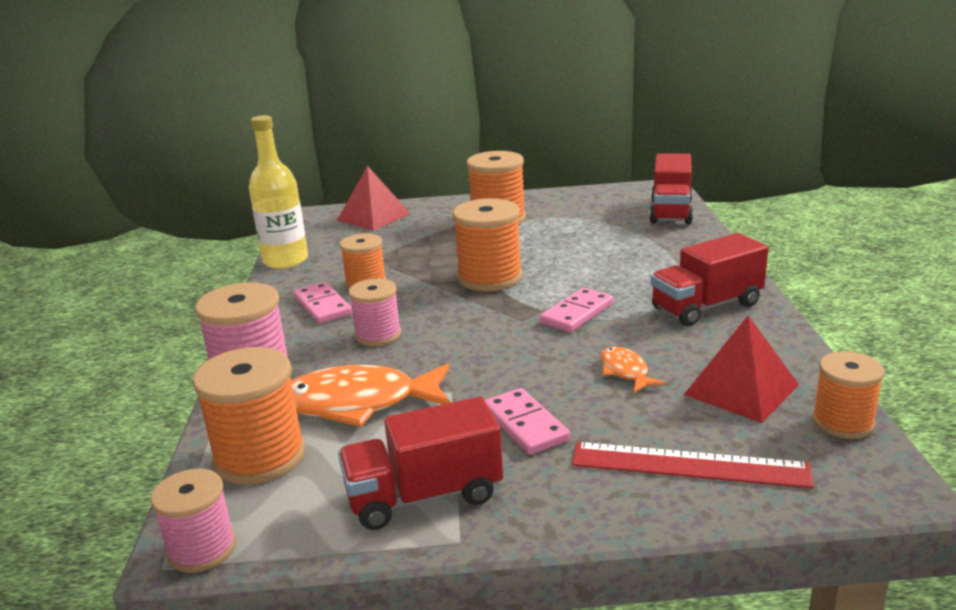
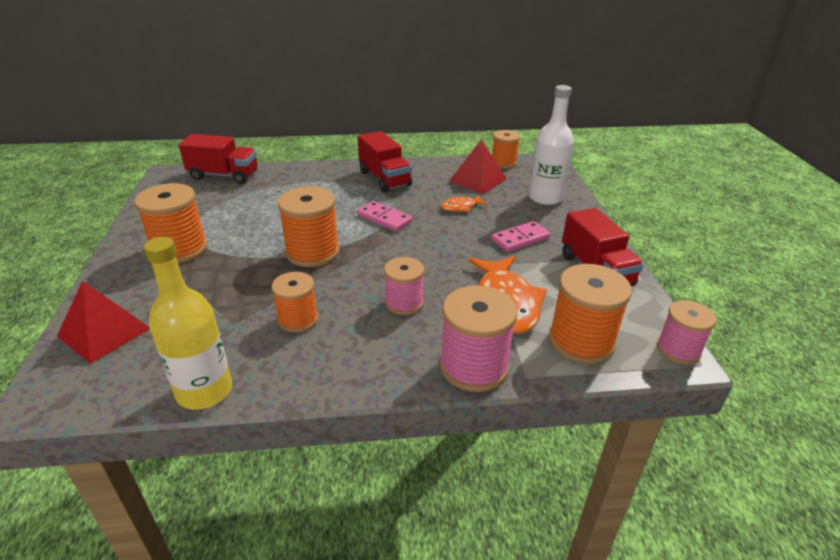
camera: 95 degrees left, 10 degrees up
(322, 306) = (340, 342): pink domino -> none
(689, 465) = (545, 198): red ruler -> white bottle

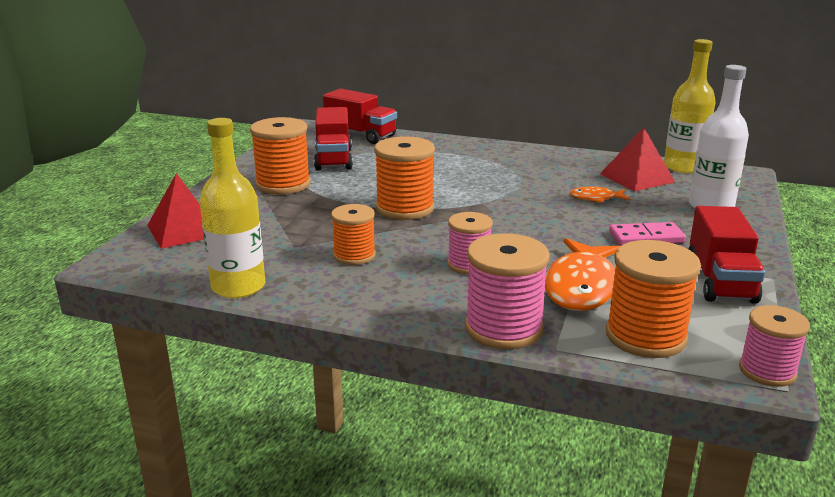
camera: 25 degrees right, 10 degrees down
(384, 179) = (526, 161): red truck -> red truck (333, 159)
(384, 218) = (500, 194): pink domino -> none
(503, 163) = (683, 167): orange spool -> yellow bottle

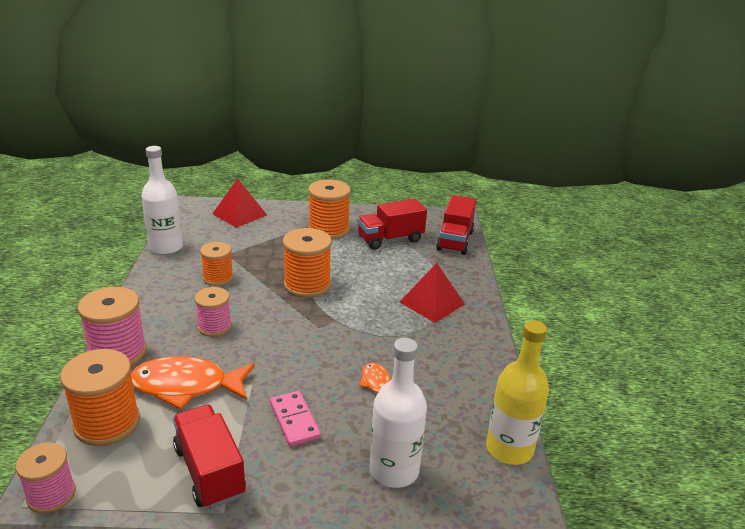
camera: 70 degrees right, 5 degrees up
(238, 287) = (166, 247): yellow bottle -> white bottle
(637, 177) = (450, 411): red pyramid -> red pyramid (432, 303)
(720, 281) = (210, 471): red truck -> red truck turned 75 degrees clockwise

